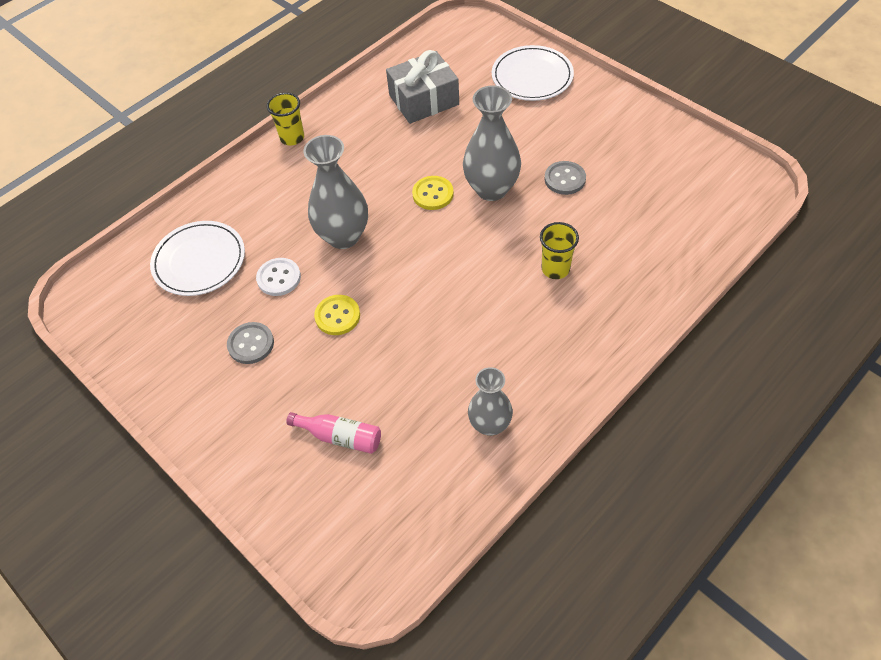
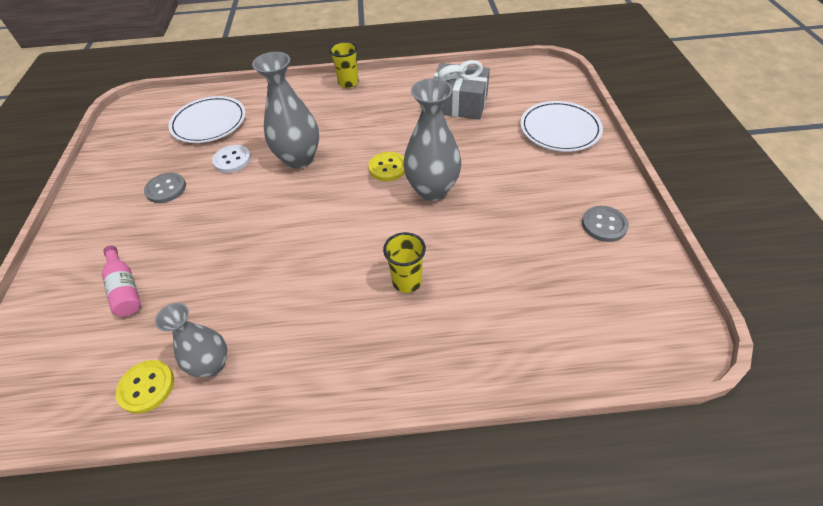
camera: 40 degrees right, 5 degrees down
(337, 316) = (230, 207): yellow button -> yellow button (146, 387)
(565, 179) = (497, 217): grey button -> grey button (604, 225)

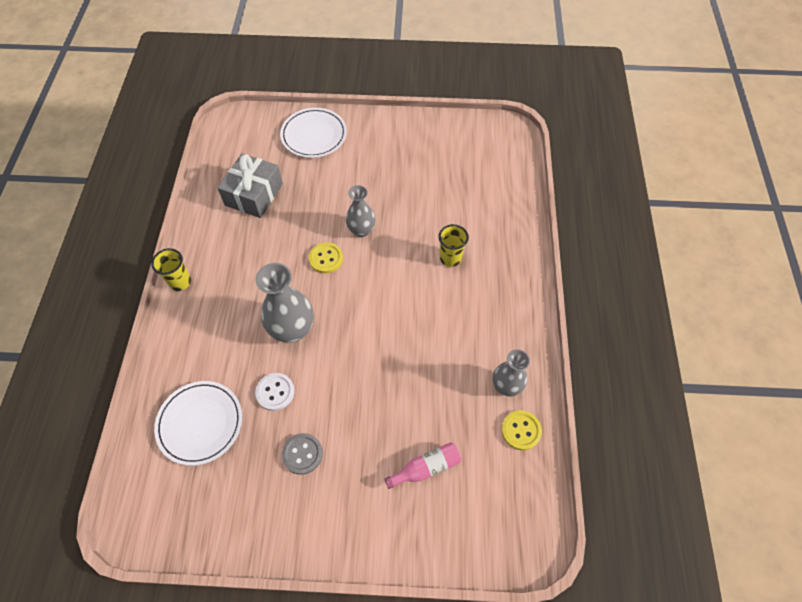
camera: 85 degrees left, 10 degrees up
(432, 190) = (361, 230): grey vase -> grey vase, size x0.64
(604, 225) = (420, 138): grey button -> none

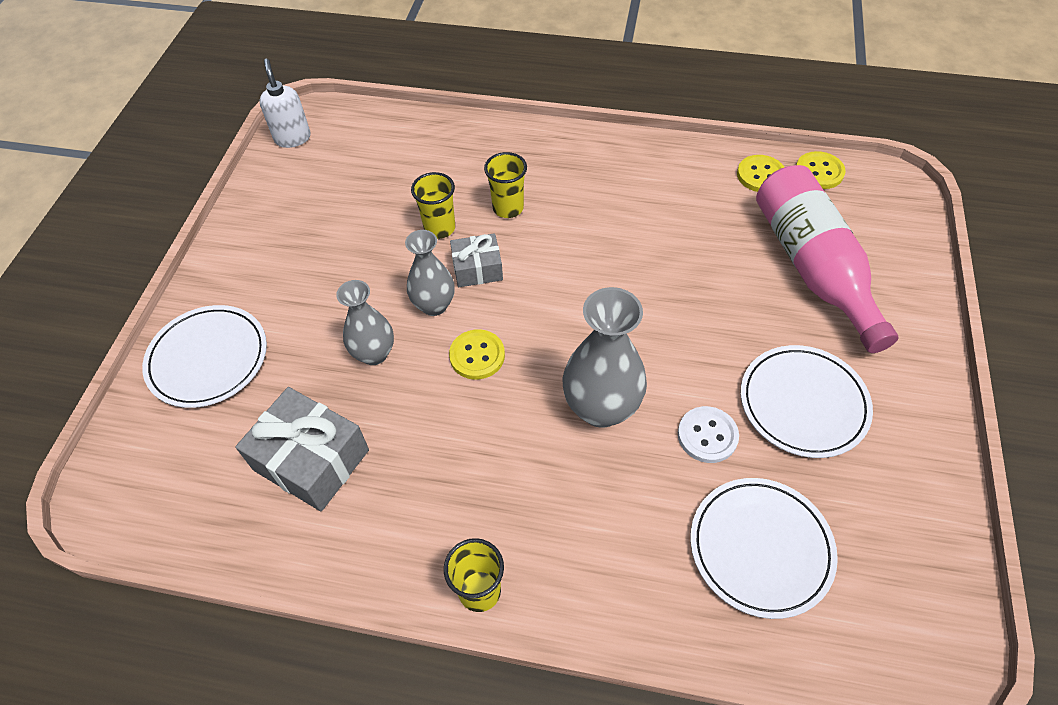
camera: 80 degrees left, 5 degrees down
(302, 454) = (803, 403): grey button -> white plate
(393, 248) = (477, 269): none -> grey gift
(425, 222) = (439, 228): none -> yellow cup
(426, 468) = (813, 267): pink bottle -> pink bottle, size x2.10
(490, 128) = (292, 138): none -> white soap dispenser
(506, 386) = (703, 179): grey vase -> grey vase (374, 354)
(535, 479) = (819, 172): none -> yellow button

